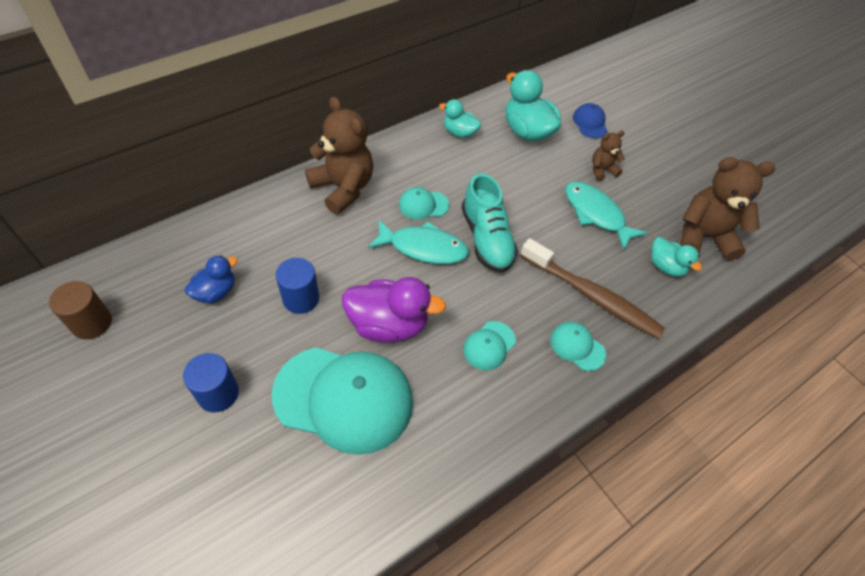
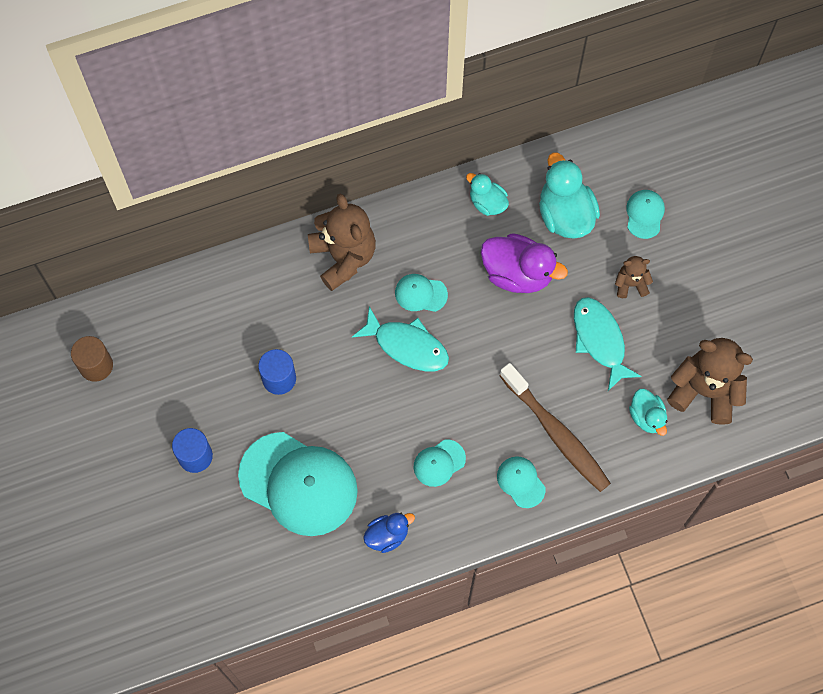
camera: 20 degrees right, 15 degrees up
(216, 292) = (204, 355): blue duck -> blue duck (387, 535)
(388, 324) = (353, 422): purple duck -> purple duck (517, 273)
(486, 239) = (473, 347): turquoise shoe -> none
(590, 123) = (645, 214): blue cap -> turquoise cap

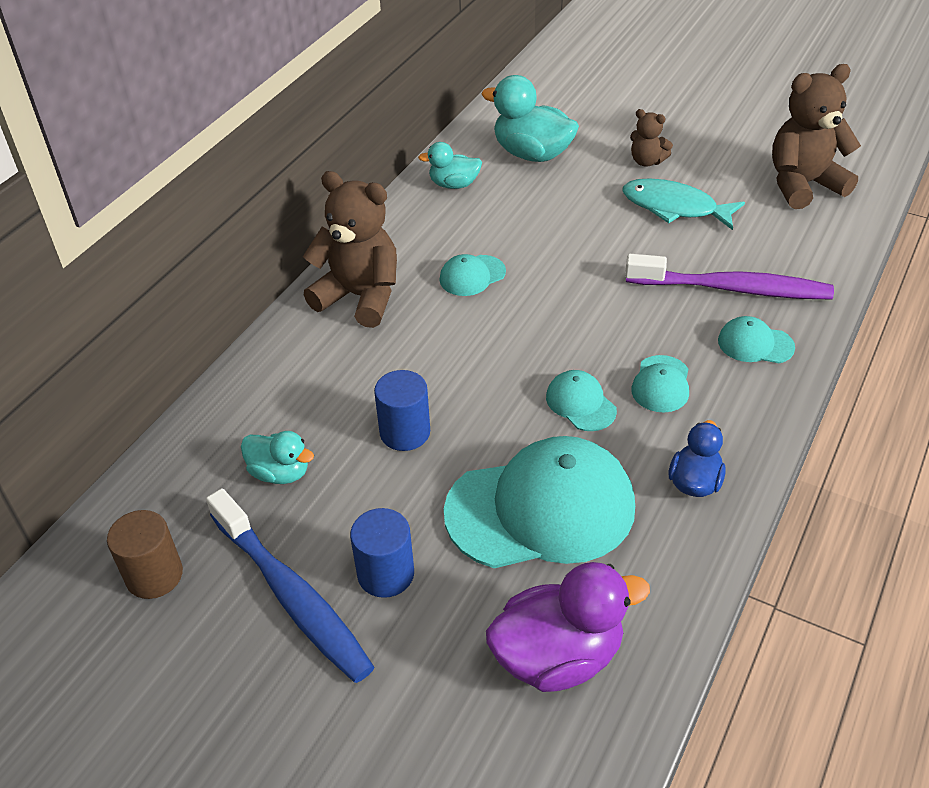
camera: 40 degrees left, 25 degrees down
(145, 431) = (292, 595): none -> blue toothbrush
(407, 345) = (508, 319): turquoise fish -> none
(517, 273) = (543, 210): purple duck -> purple duck (558, 656)
(556, 433) = (732, 289): brown toothbrush -> purple toothbrush
(631, 284) = (647, 161): brown teddy bear -> brown teddy bear turned 105 degrees counterclockwise
(645, 214) = (596, 119): turquoise cap -> turquoise cap (580, 403)
(647, 417) = (786, 228): turquoise duck -> turquoise duck (280, 473)

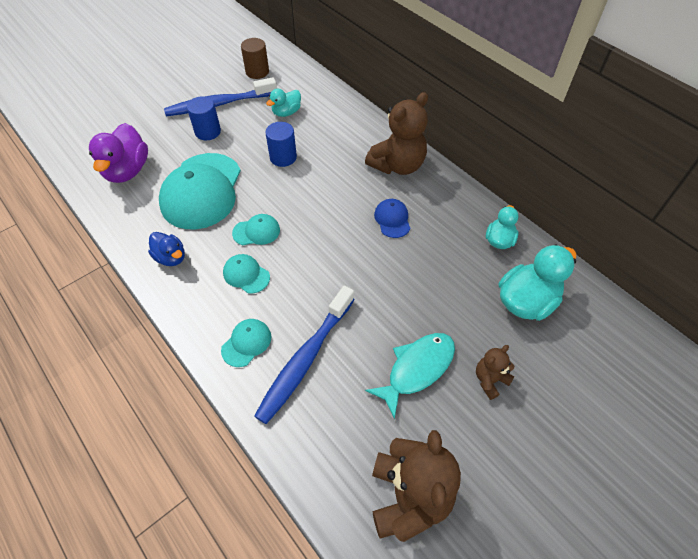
camera: 110 degrees right, 10 degrees up
(472, 276) = (392, 219): turquoise cap -> blue cap
(732, 289) = (305, 359): purple toothbrush -> blue toothbrush

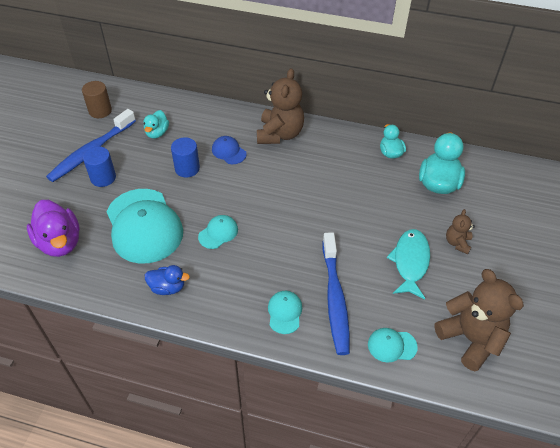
camera: 35 degrees left, 5 degrees down
(246, 275) = (239, 267): turquoise cap -> turquoise cap (391, 345)
(392, 219) = (309, 174): blue cap -> blue cap (229, 151)

